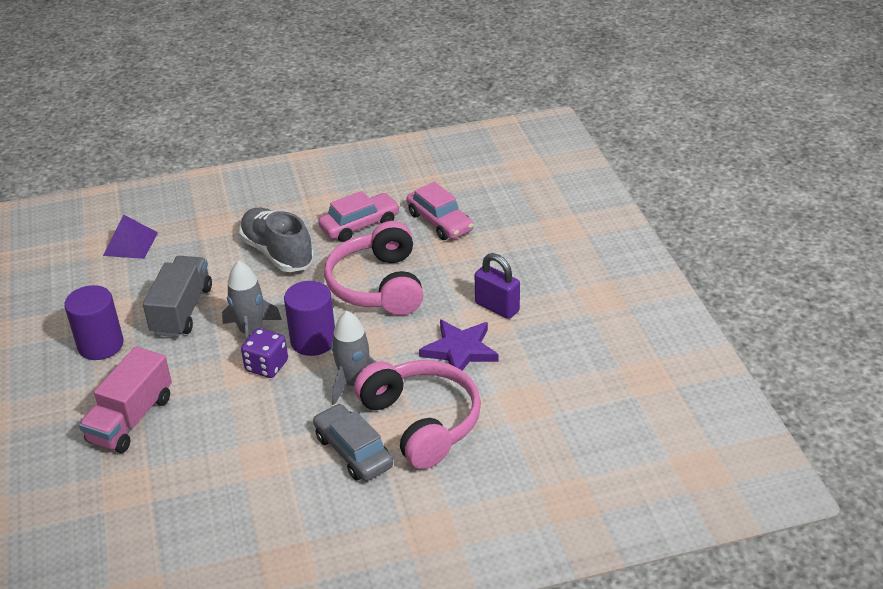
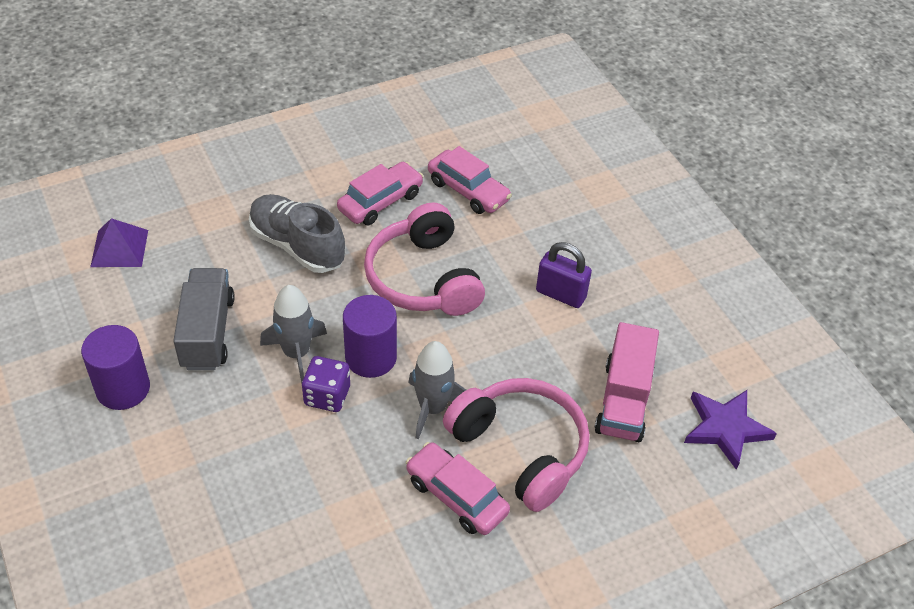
camera: 15 degrees left, 10 degrees up
(131, 419) = (188, 484): pink truck -> pink truck (623, 400)
(353, 451) = (456, 496): grey car -> pink car
(460, 350) = (536, 353): purple star -> purple star (725, 428)

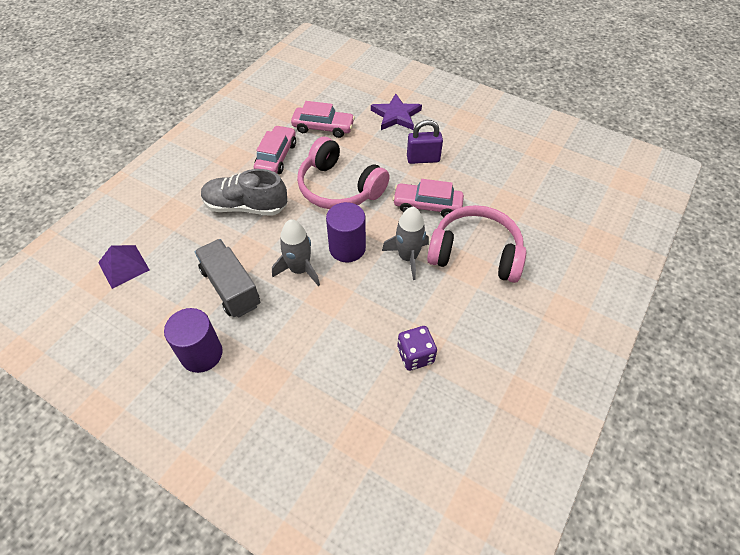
camera: 30 degrees left, 5 degrees up
(327, 396) = (340, 284): purple dice -> purple dice (415, 355)
(456, 496) = (464, 299): pink car -> pink car (427, 205)
(623, 400) = (504, 198): pink truck -> none
(725, 428) = (565, 185): purple star -> purple star (396, 115)

